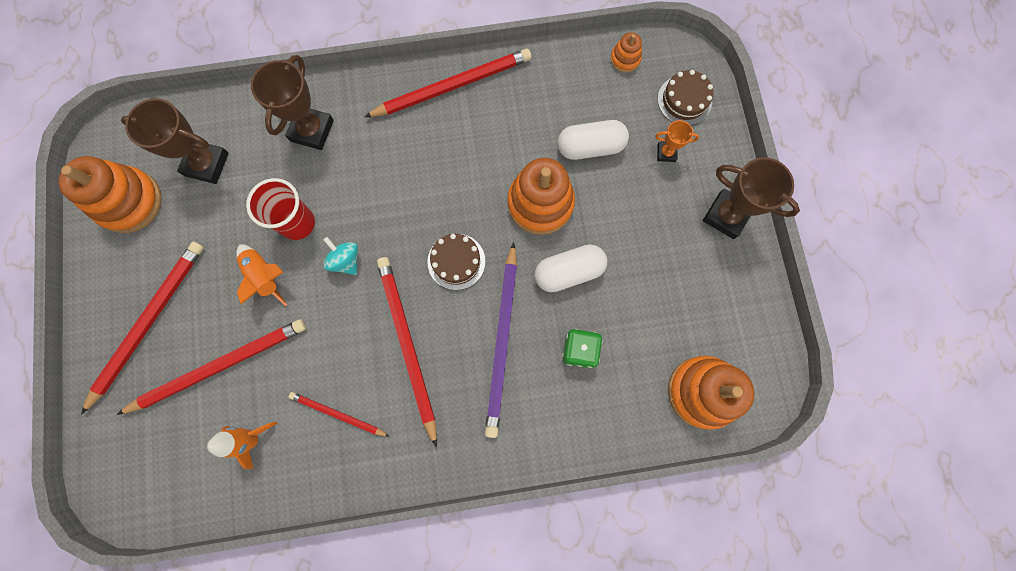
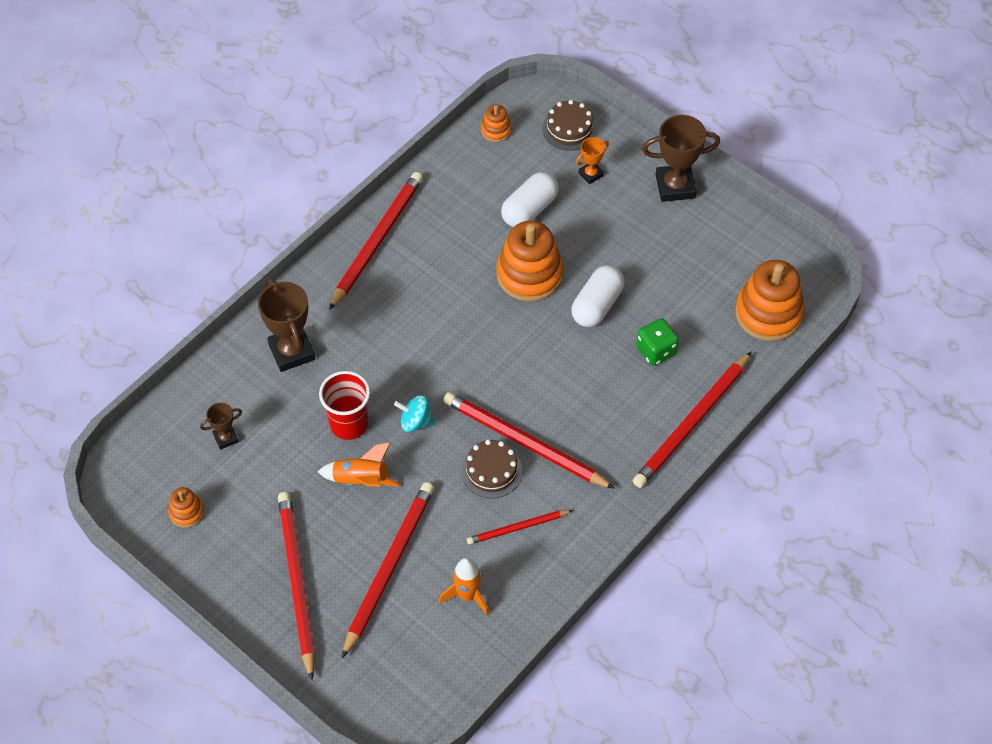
camera: 40 degrees left, 20 degrees down
(129, 202) = (186, 512): orange stacking toy -> orange stacking toy, size x0.48
(206, 164) = (225, 438): brown trophy -> brown trophy, size x0.53
(456, 261) = (504, 359): brown cake -> brown cake (491, 471)
(502, 341) = (593, 386): purple pencil -> none
(551, 438) = (692, 422): none -> red pencil

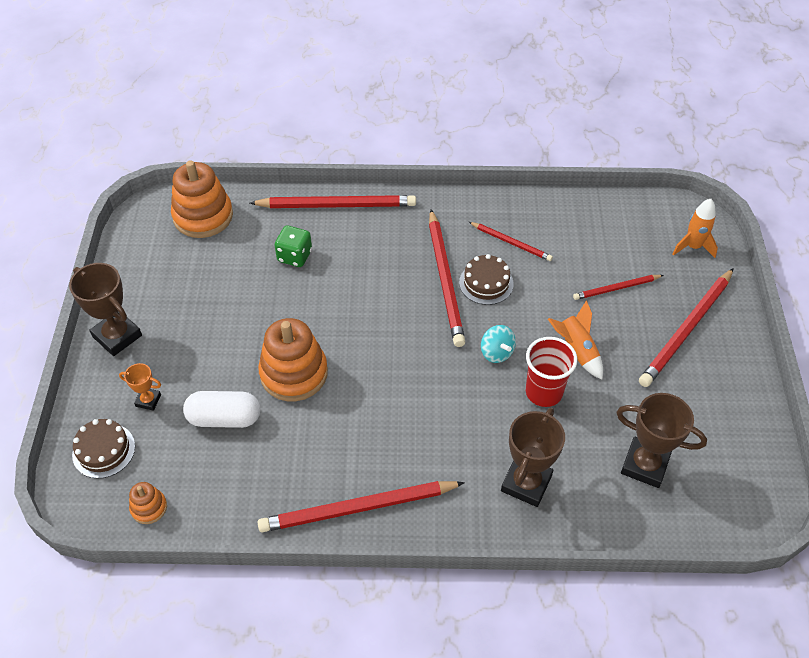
camera: 130 degrees left, 5 degrees down
(186, 512) = (725, 439): orange stacking toy -> none
(225, 438) = (644, 465): brown trophy -> brown trophy, size x1.90
(388, 568) = (616, 288): red pencil -> red pencil, size x0.55
(467, 595) = (584, 237): orange rocket -> orange rocket (693, 247)
(597, 305) = (284, 313): white capsule -> none

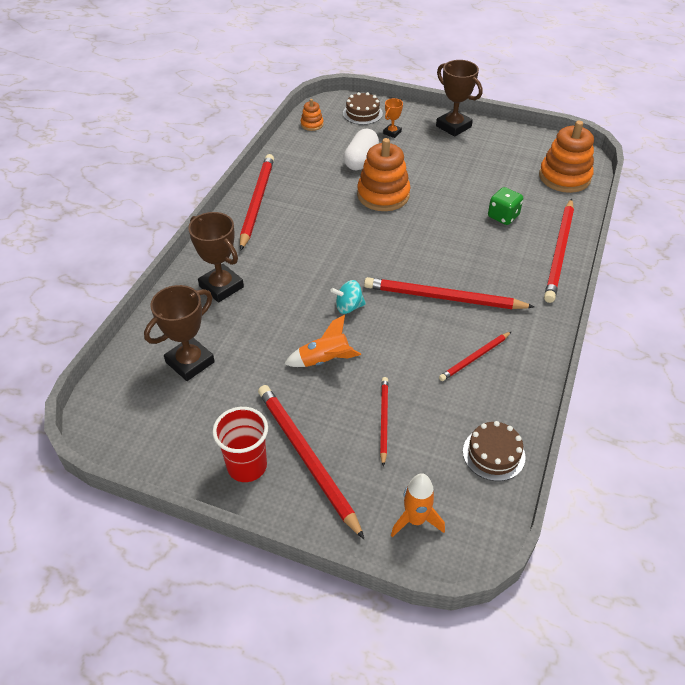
camera: 110 degrees right, 5 degrees down
(117, 336) = (453, 126): brown trophy -> brown trophy turned 75 degrees clockwise
(486, 283) = (429, 323): brown cake -> brown cake (493, 454)
(544, 392) = (294, 323): red cup -> red cup (247, 466)

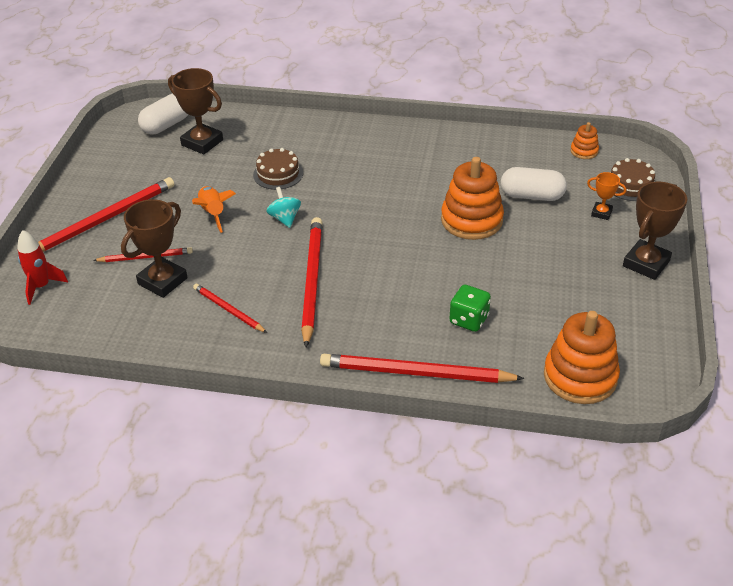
camera: 80 degrees right, 5 degrees down
(137, 393) = (166, 125): none -> white capsule
(221, 287) = (296, 141): brown trophy -> brown trophy (162, 281)
(247, 466) = (96, 190): red cup -> none
(257, 202) = (424, 139): red pencil -> none
(415, 520) = (41, 286): orange rocket -> red rocket
(493, 454) = (109, 330): brown cake -> brown cake (278, 174)

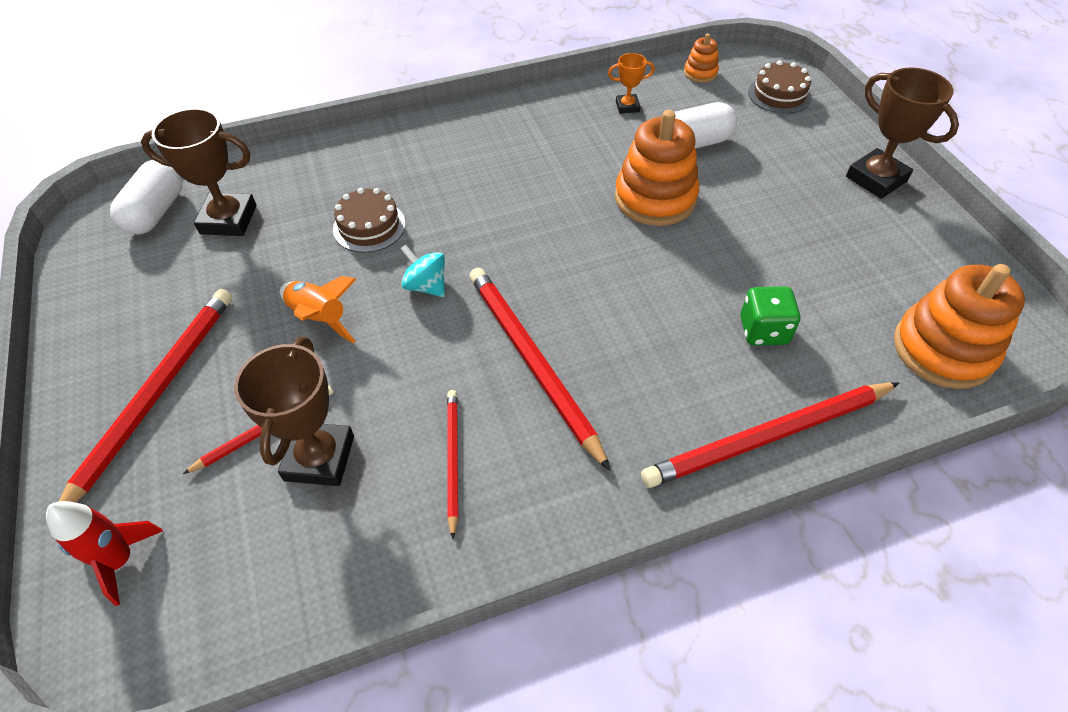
camera: 30 degrees left, 10 degrees up
(228, 310) = (452, 460): red pencil -> red pencil turned 75 degrees clockwise
(601, 213) = (780, 137): orange trophy -> orange trophy (627, 106)
(646, 263) = (876, 179): brown trophy -> brown trophy turned 45 degrees counterclockwise

